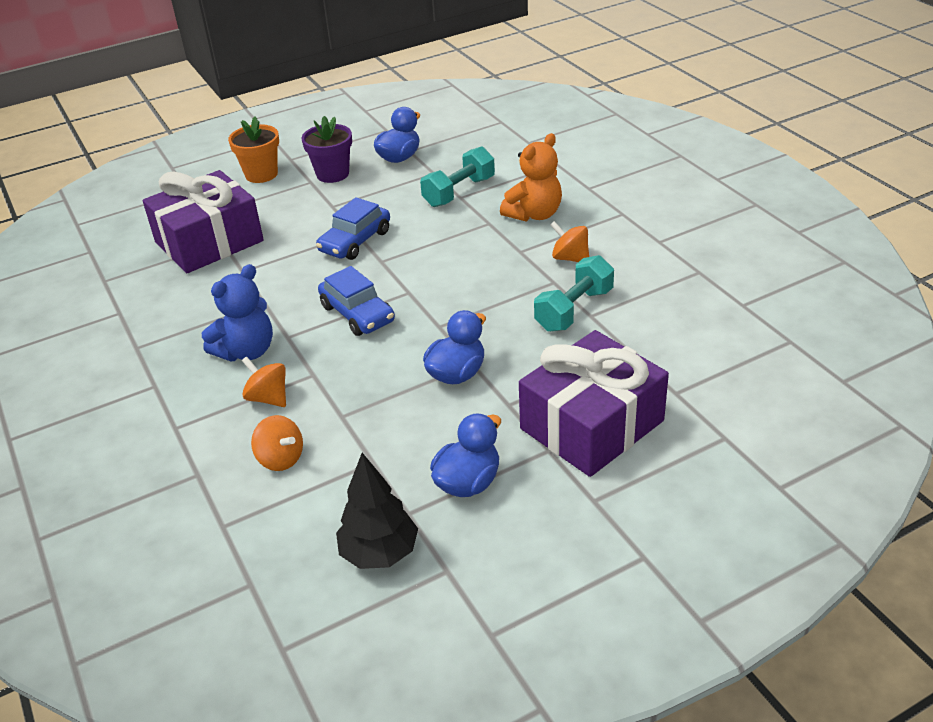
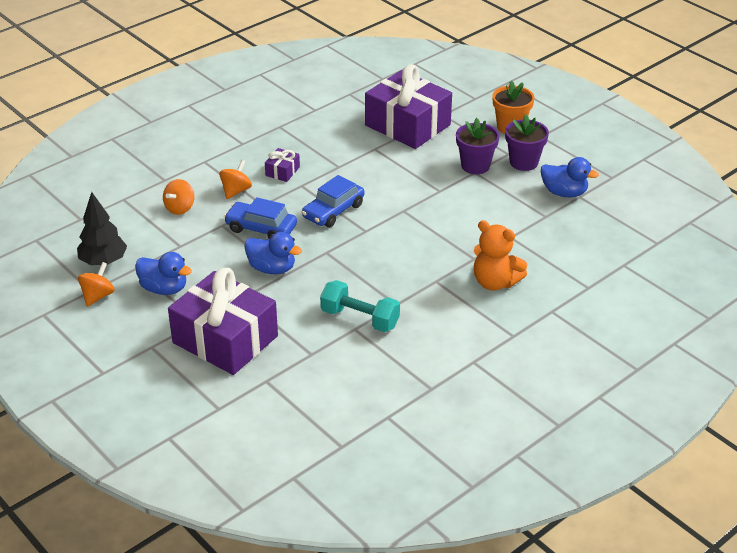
camera: 75 degrees right, 0 degrees up
(246, 351) = (282, 171): blue teddy bear -> purple gift
(321, 204) = (475, 166): none -> purple flower pot
(355, 241) = (426, 193): blue car -> blue car (261, 228)
(459, 192) = (518, 235): turquoise dumbbell -> none
(570, 258) = (432, 310): orange spinning top -> orange spinning top (98, 296)

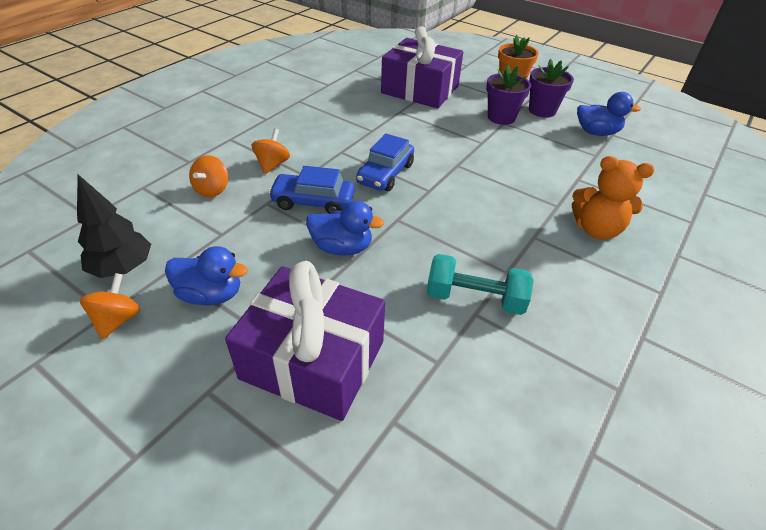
camera: 15 degrees left, 5 degrees up
(282, 171) = (316, 140): purple gift -> none

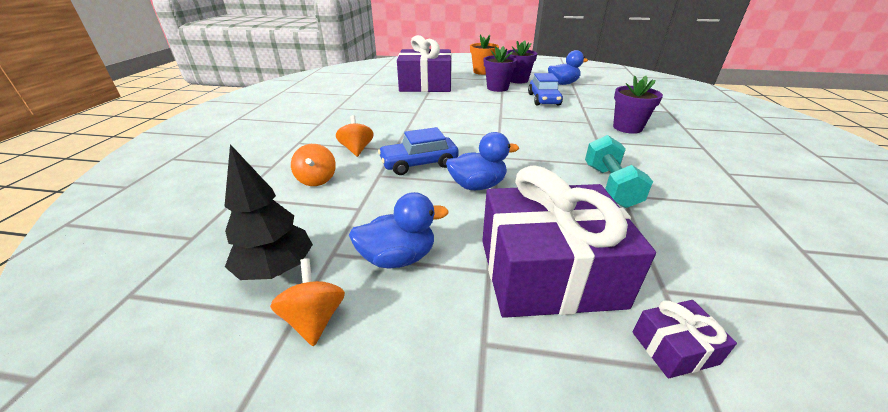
camera: 25 degrees left, 10 degrees down
(340, 466) = (674, 348): none -> purple gift
(385, 174) = (456, 133): blue car -> blue car (543, 99)
(475, 298) = (610, 186): turquoise dumbbell -> turquoise dumbbell turned 75 degrees counterclockwise
(596, 229) = (627, 128): orange teddy bear -> purple flower pot

